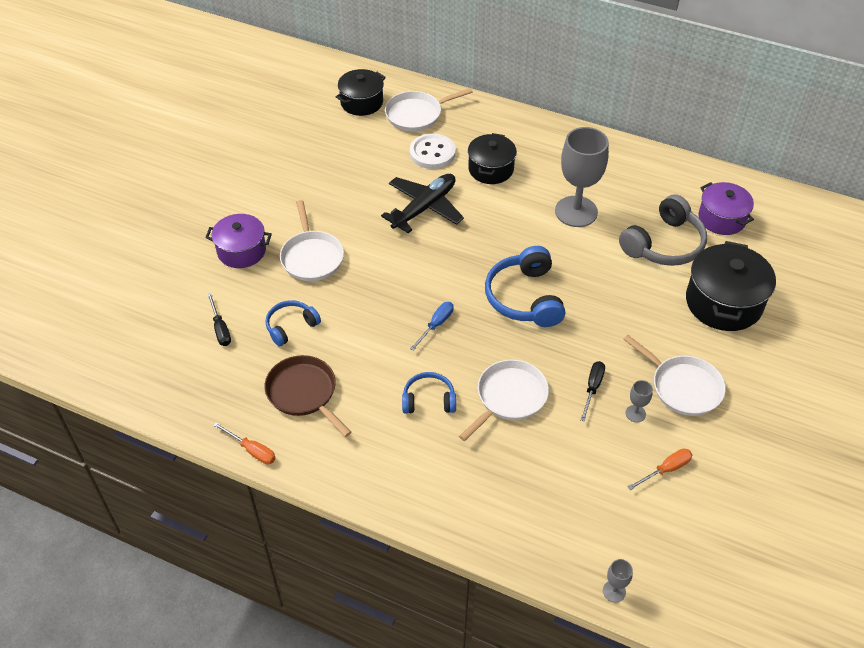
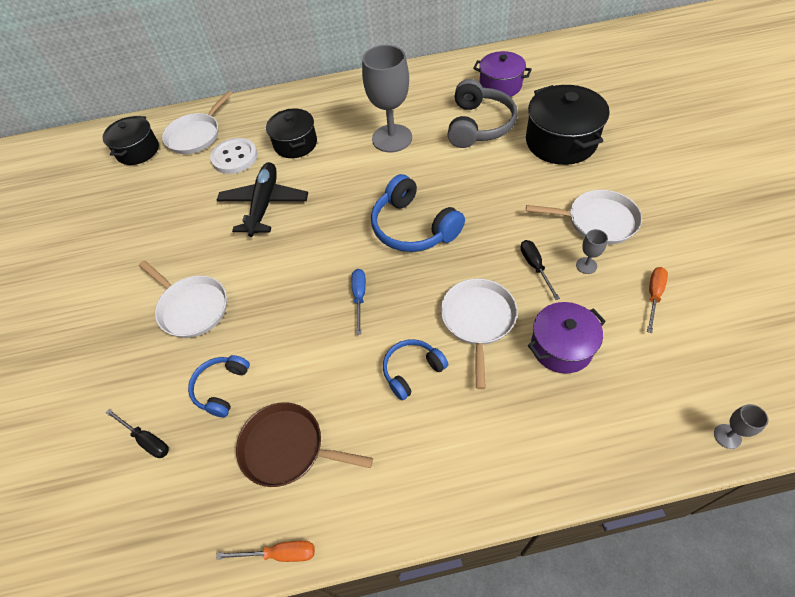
camera: 30 degrees left, 5 degrees up
(241, 251) = (113, 345): purple pot -> purple pot (561, 347)

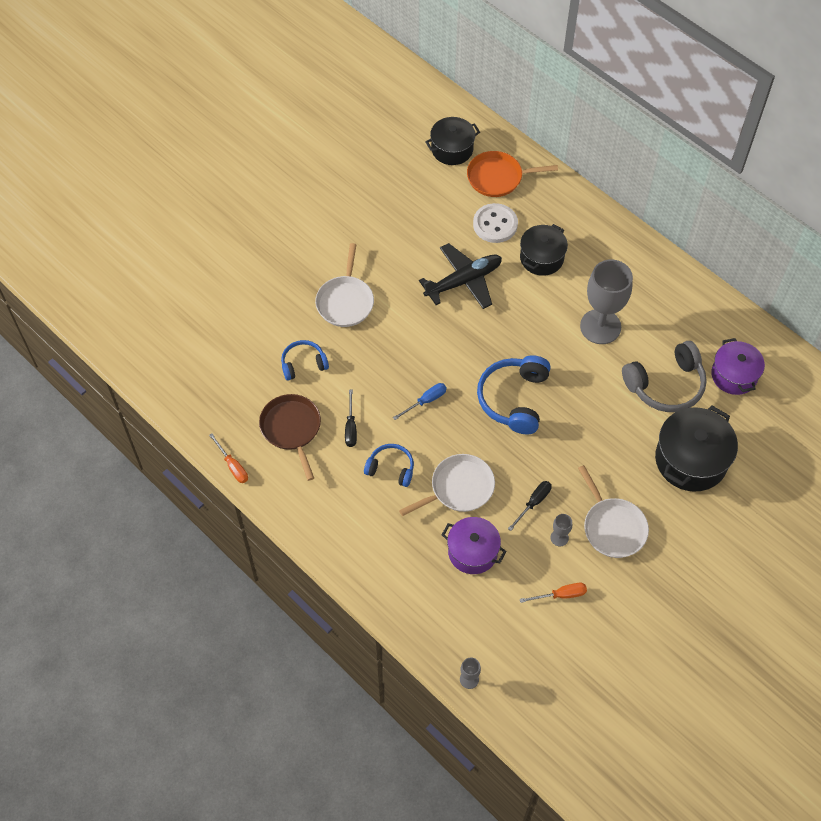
camera: 50 degrees right, 5 degrees up
(146, 440) = (245, 347): black screwdriver -> black screwdriver (351, 427)
(196, 135) = (497, 177): white pan -> orange pan

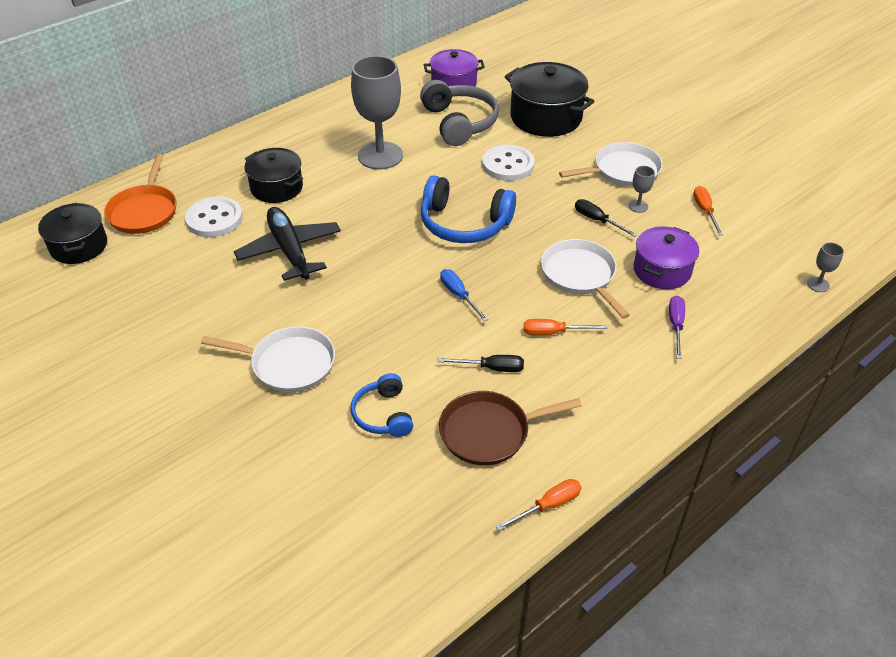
camera: 85 degrees left, 15 degrees down
(391, 468) = (553, 332): blue headphones -> orange screwdriver
(407, 557) = (676, 325): none -> purple screwdriver
(604, 429) = (508, 165): none -> white button

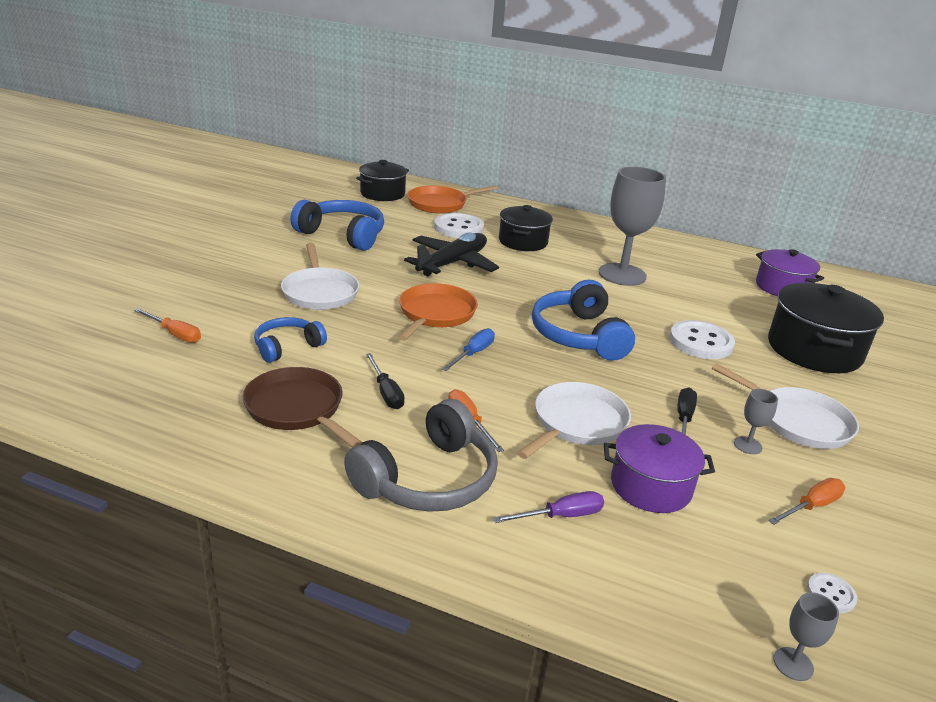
camera: 60 degrees right, 15 degrees down
(166, 310) = (343, 235): none -> blue headphones
(380, 295) = (435, 314): none -> orange pan
(459, 123) = (727, 302): grey headphones -> grey headphones (428, 479)
(548, 506) = (212, 466): orange screwdriver -> orange screwdriver (175, 334)
(775, 243) = (831, 594): none -> white button

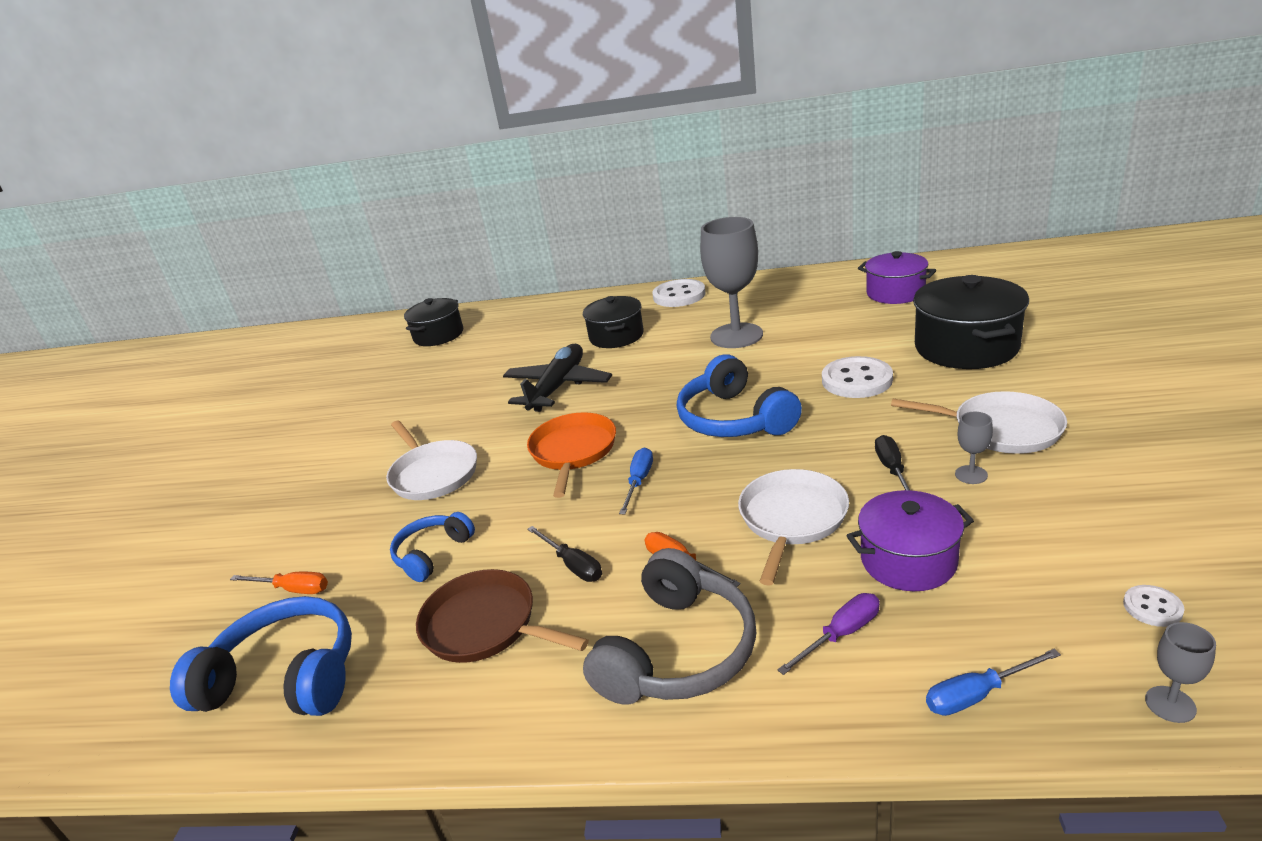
camera: 10 degrees left, 0 degrees up
(343, 235) = (421, 397): blue headphones -> blue headphones (285, 677)
(440, 204) = (506, 325): orange pan -> none
(458, 228) = (541, 345): white button -> white button (679, 295)
(640, 596) = (977, 694): none -> blue screwdriver
(811, 506) = (1072, 517): orange screwdriver -> none

